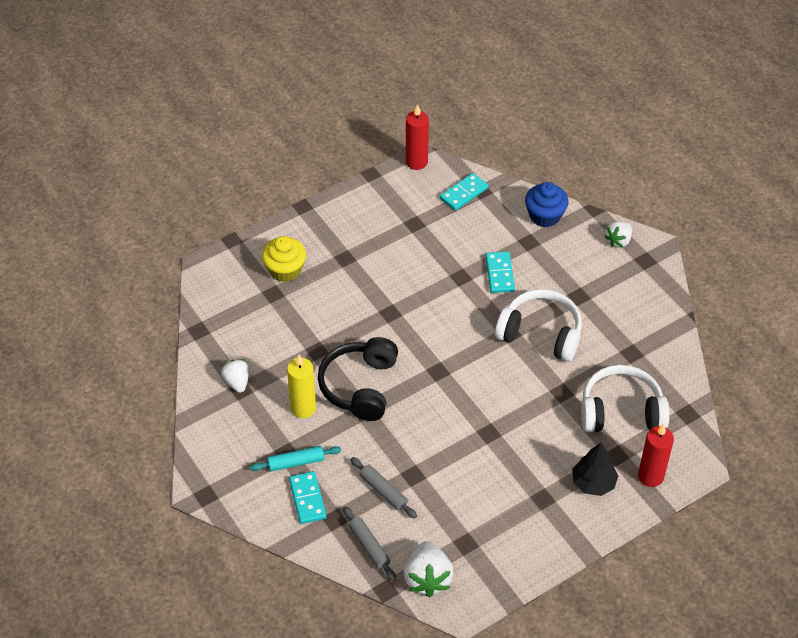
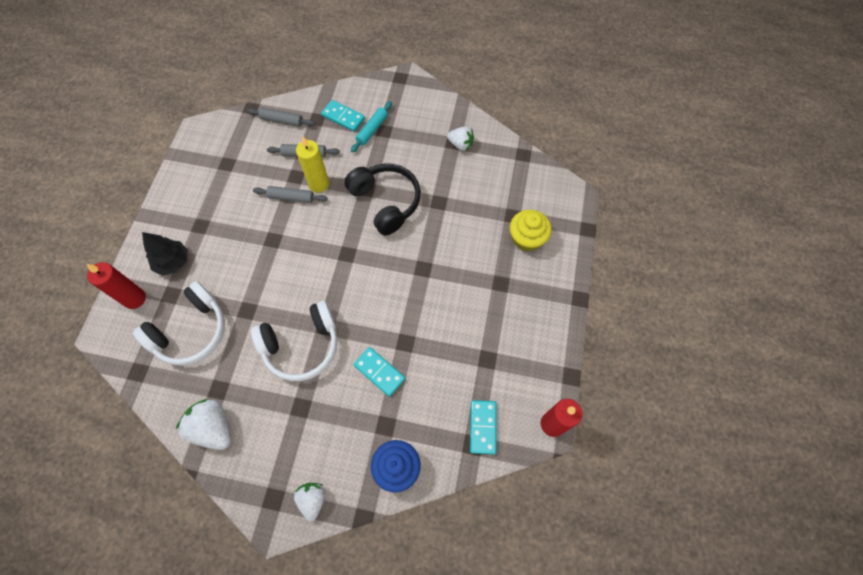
camera: 135 degrees right, 15 degrees up
(303, 408) = (404, 161): yellow candle -> yellow candle (319, 184)
(427, 578) = (232, 130): white strawberry -> white strawberry (213, 428)
(437, 457) = (291, 197): none -> grey rolling pin

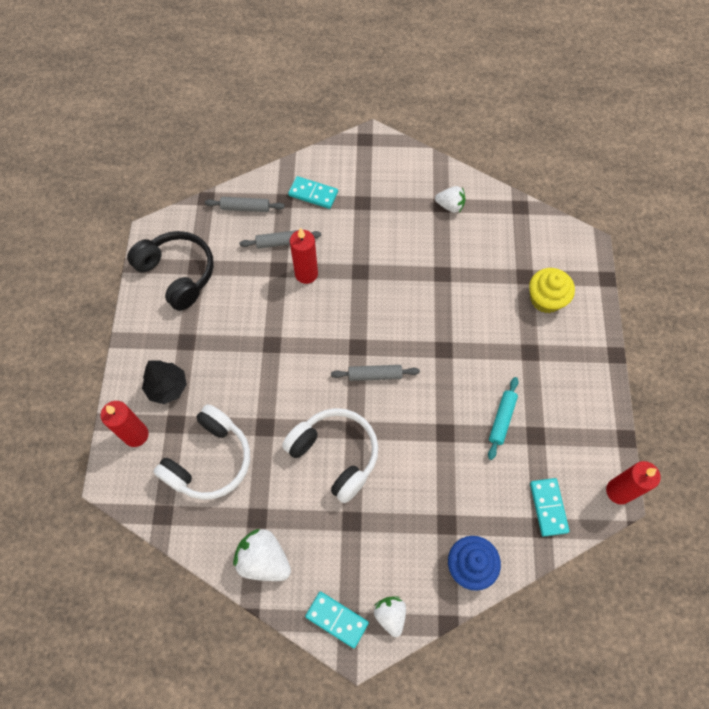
camera: 10 degrees left, 0 degrees up
(291, 197) = (280, 294): grey rolling pin -> grey rolling pin (375, 375)
(302, 345) = (335, 455): white headphones -> white headphones turned 105 degrees counterclockwise
(319, 184) = (306, 274): yellow candle -> red candle
(372, 130) = (349, 203): turquoise rolling pin -> turquoise rolling pin (502, 419)
(379, 372) = (426, 468): turquoise domino -> turquoise domino (337, 619)
(386, 202) = (385, 283): black headphones -> black headphones (177, 274)

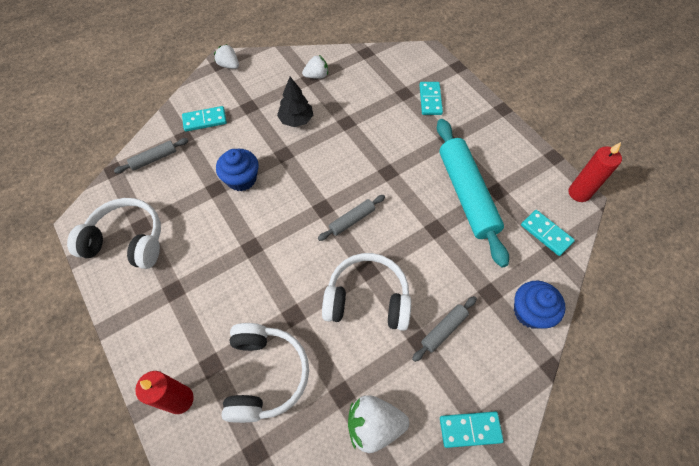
camera: 35 degrees left, 5 degrees down
(167, 387) = (182, 339): black tree -> black tree (296, 120)
(177, 274) = (127, 241): black headphones -> white headphones
(281, 242) = (203, 168): grey rolling pin -> grey rolling pin (444, 330)
(306, 274) = (241, 179): red candle -> blue cupcake
(390, 615) = (506, 393): white strawberry -> white strawberry (229, 65)
(502, 419) = (467, 194): turquoise rolling pin -> turquoise rolling pin, size x2.18
(546, 299) = (430, 100): yellow cupcake -> turquoise domino

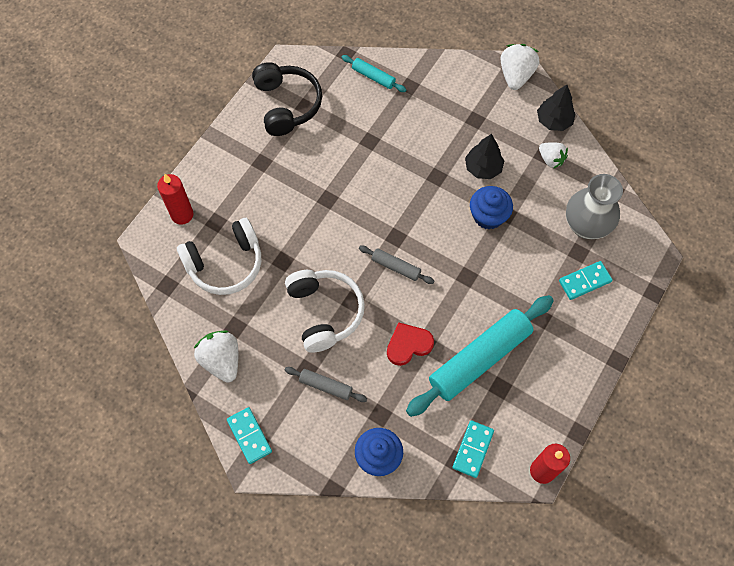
camera: 65 degrees right, 5 degrees up
(127, 241) = (287, 105): white headphones -> black headphones
(154, 159) = (373, 77): grey rolling pin -> turquoise rolling pin
(205, 120) = (437, 92): turquoise domino -> none
(229, 65) = (516, 75): white strawberry -> white strawberry, size x1.56
(241, 179) = (390, 156): blue cupcake -> blue cupcake (488, 216)
(285, 60) = (553, 121): none -> black tree
(384, 80) = (586, 226): none -> grey vase
(431, 242) = (408, 345): none -> red heart

